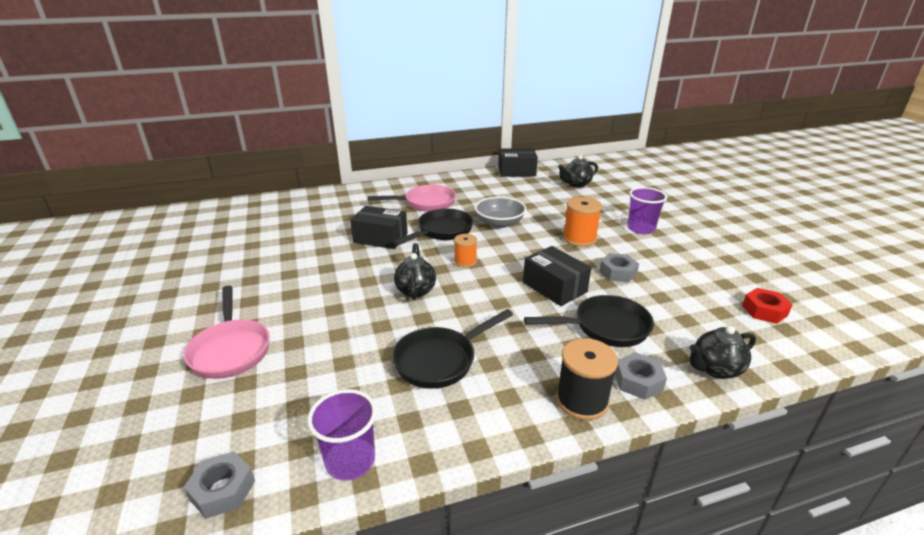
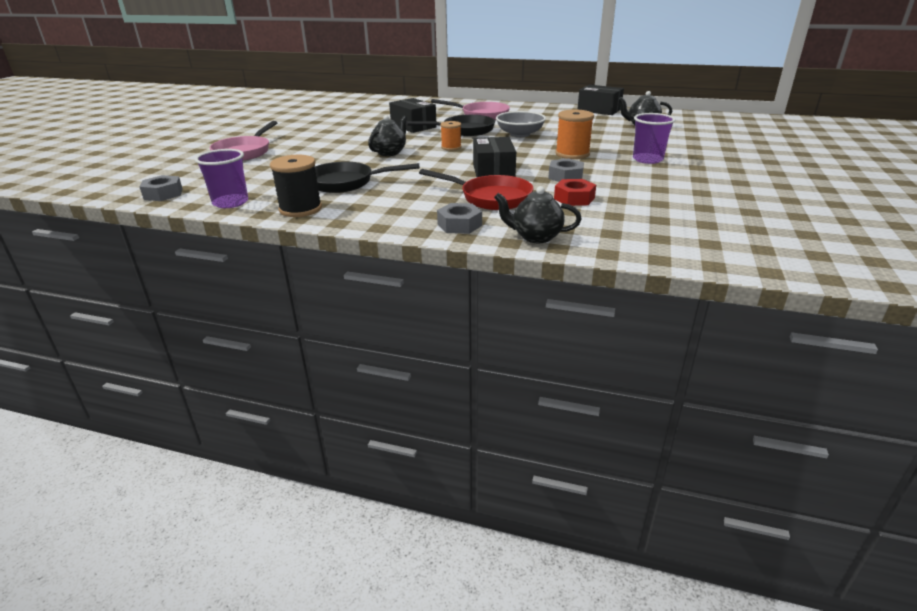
camera: 35 degrees right, 0 degrees up
(582, 400) = (401, 221): black spool -> black spool (300, 209)
(605, 327) = (491, 198): black pan -> red pan
(764, 310) = (662, 225): red nut -> red nut (574, 198)

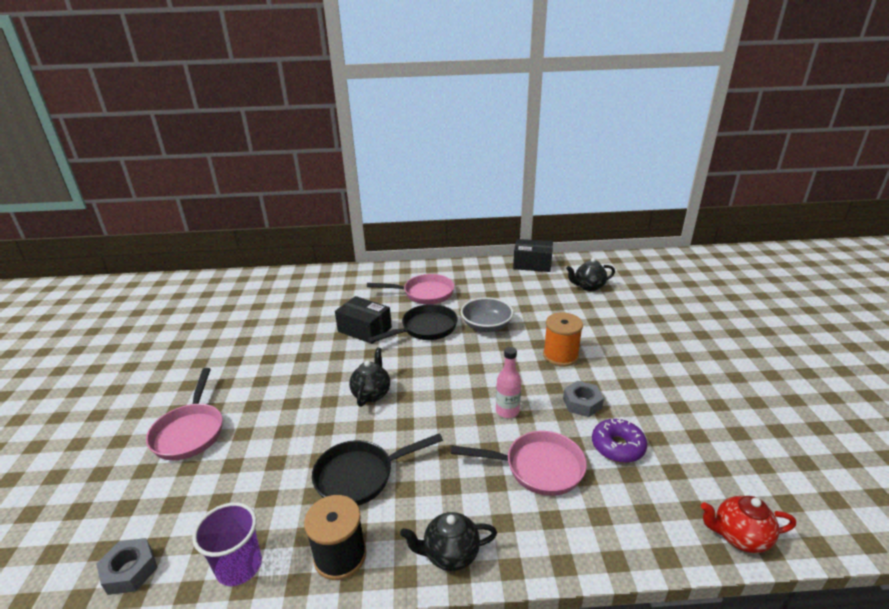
camera: 20 degrees left, 0 degrees up
(451, 147) = (432, 367): orange spool -> none
(459, 225) = (541, 538): grey nut -> none
(491, 198) = (537, 468): red pan -> pink pan
(493, 172) = (507, 411): black box -> pink bottle
(535, 237) = (632, 540): black teapot -> black teapot (450, 554)
(574, 198) = (617, 446): red nut -> purple donut
(638, 250) = (739, 537): none -> red teapot
(647, 159) = (634, 351): purple cup -> none

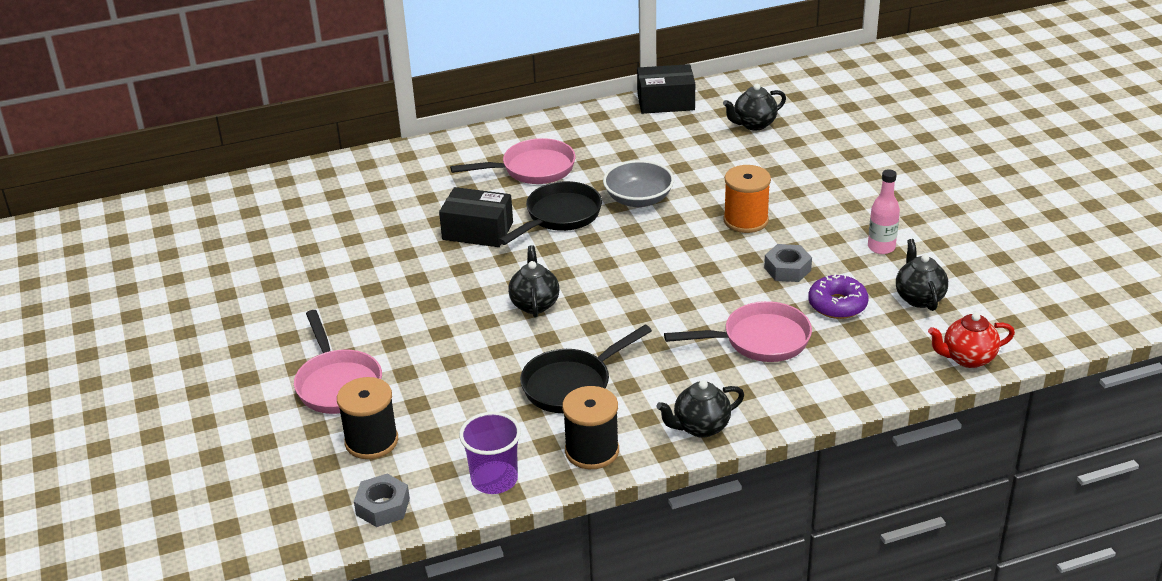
camera: 15 degrees left, 5 degrees up
(173, 494) = (371, 441): none -> black spool
(507, 411) = (705, 293): pink bottle -> pink bottle (881, 247)
(696, 455) = (919, 298): none -> black teapot

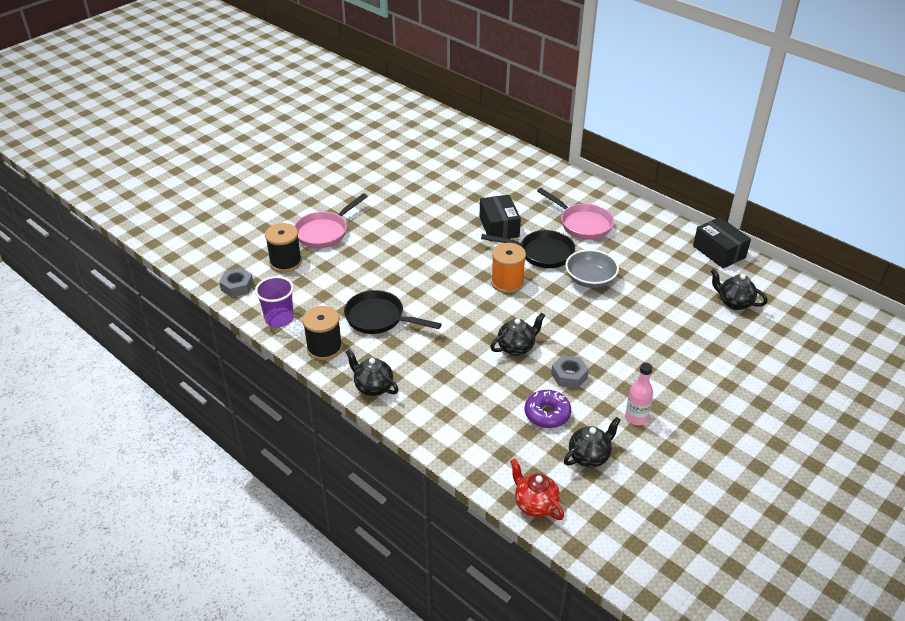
camera: 60 degrees right, 5 degrees up
(534, 304) = (445, 276): black teapot -> black teapot (516, 347)
(746, 220) = (609, 337): orange spool -> orange spool (507, 282)
(759, 340) = (479, 386): pink pan -> none

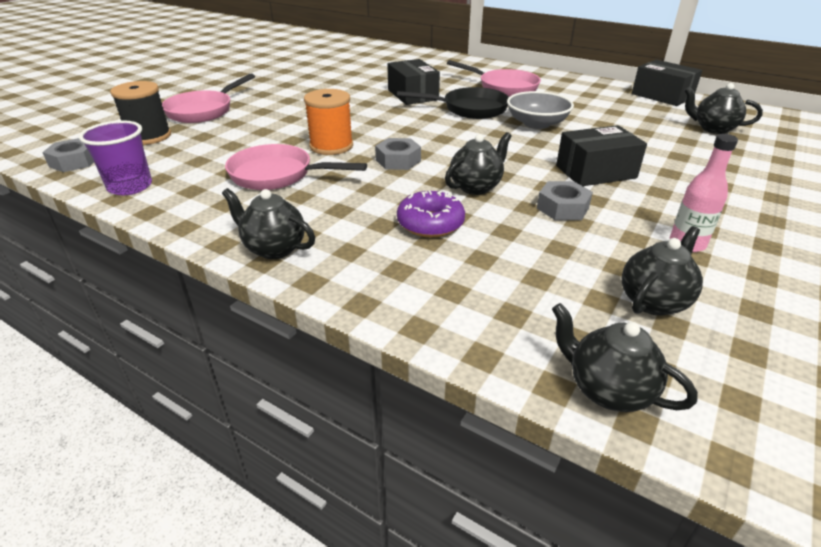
camera: 10 degrees left, 5 degrees down
(324, 348) = (196, 211): black spool -> none
(379, 318) = (277, 175): black pan -> pink pan
(468, 312) = (398, 160): none -> grey nut
(507, 282) = (439, 133): orange spool -> orange spool (331, 146)
(535, 505) = (608, 390): red teapot -> black teapot
(547, 414) = (555, 253): purple donut -> purple donut (430, 223)
(610, 342) = (595, 172): none -> black box

